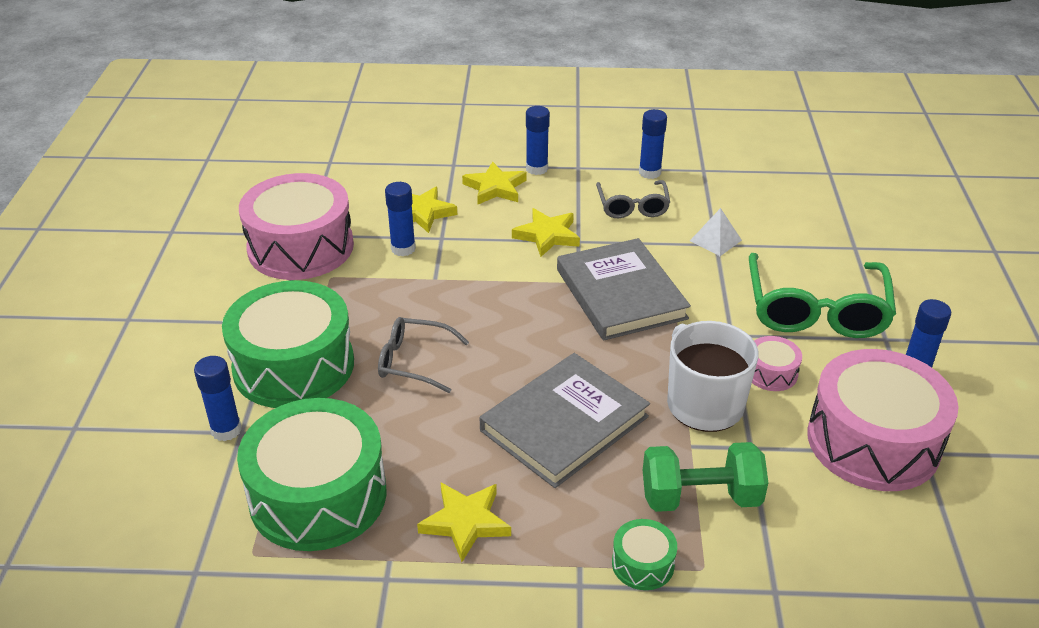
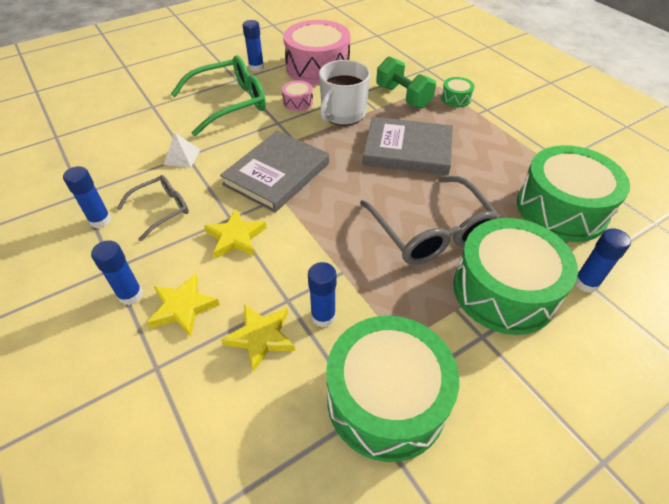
camera: 125 degrees left, 10 degrees up
(301, 247) = (386, 399): pink drum -> green drum
(414, 362) = (431, 231): grey glasses -> grey glasses, size x1.75
(465, 522) = (503, 152): yellow star -> none

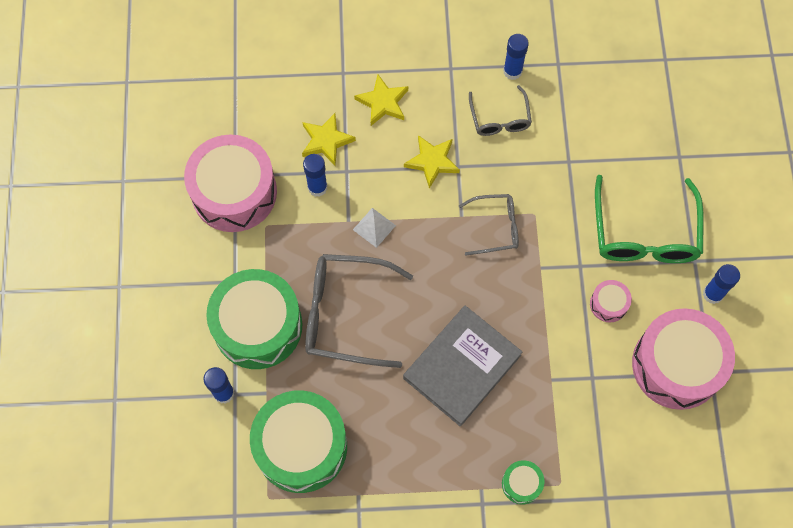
camera: 120 degrees right, 20 degrees up
(130, 295) = (415, 73): blue glue stick -> none
(182, 157) = (568, 157): white pyramid -> white pyramid (374, 227)
(277, 174) = (495, 227): grey book -> grey glasses
(343, 114) = (560, 339): white mug -> none
(386, 399) = (234, 192): green drum -> pink drum
(403, 97) = (558, 425): green dumbbell -> none

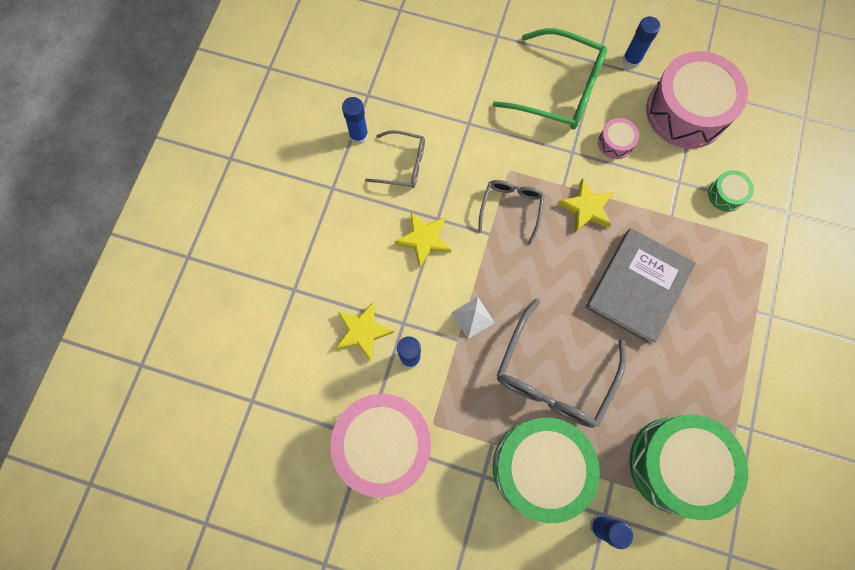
camera: 70 degrees left, 5 degrees up
(383, 102) = (343, 263): yellow star -> yellow star (586, 208)
(462, 366) = (638, 287): grey book -> grey book turned 60 degrees clockwise
(521, 484) = (760, 275): green drum -> green drum (726, 194)

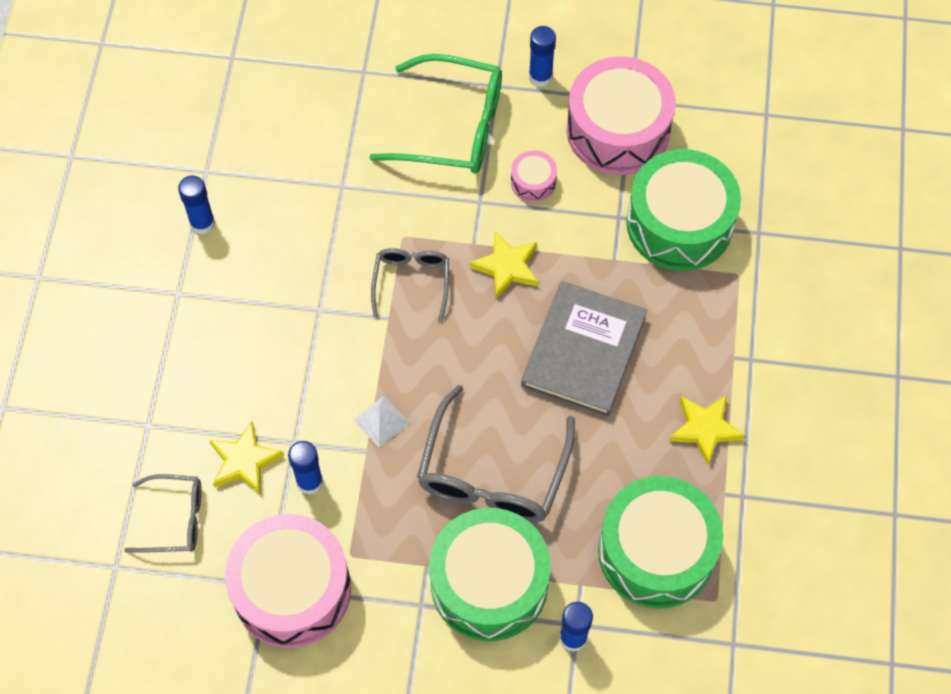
camera: 10 degrees left, 10 degrees down
(402, 164) = (264, 250): grey glasses -> grey glasses (174, 519)
(424, 240) = (306, 338): yellow star -> yellow star (704, 429)
(726, 194) = (679, 223): green drum -> green drum, size x2.32

